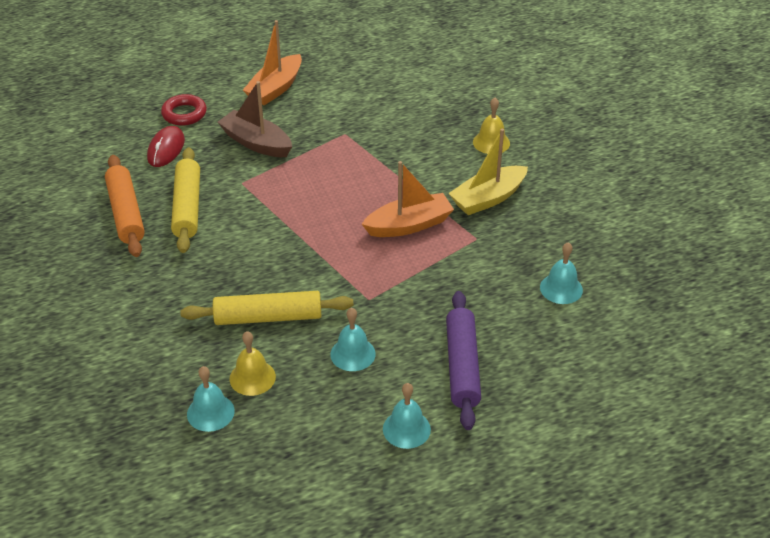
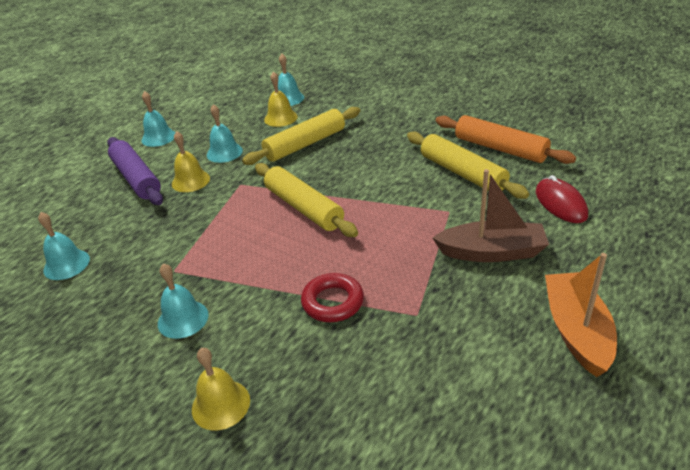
camera: 150 degrees right, 5 degrees down
(184, 114) = (609, 243): red ring -> red ring (332, 302)
(338, 242) = (304, 207): none -> yellow rolling pin
(409, 225) = (251, 251): orange boat -> none
(411, 330) = (190, 181): none -> yellow bell
(488, 198) = (183, 319): yellow boat -> turquoise bell

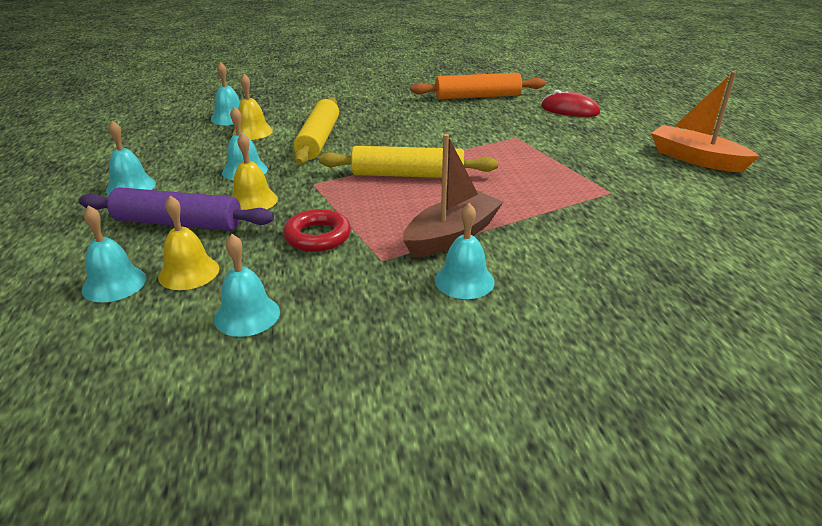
camera: 50 degrees left, 5 degrees down
(58, 206) = (114, 284): none -> turquoise bell
(221, 404) = (607, 304): yellow bell -> yellow bell (189, 272)
(332, 302) = (550, 212): red ring -> red ring (317, 236)
(462, 173) = (481, 116): yellow rolling pin -> none
(492, 252) = (584, 145): brown boat -> brown boat (452, 236)

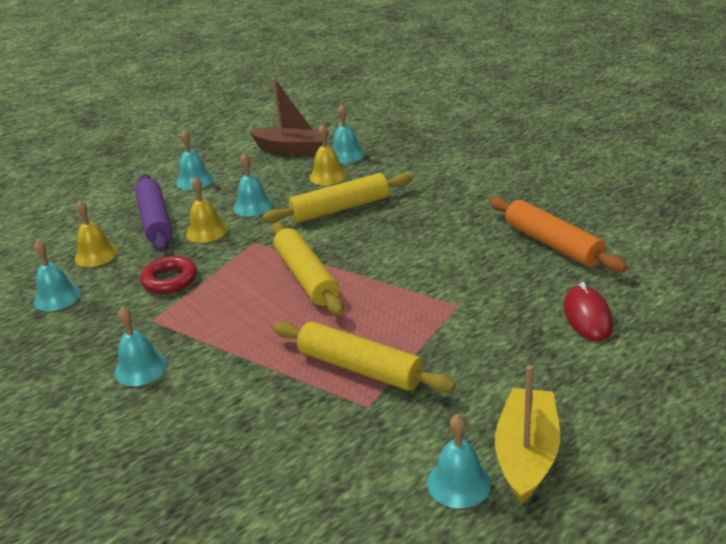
camera: 65 degrees right, 0 degrees up
(114, 284) = (72, 238): turquoise bell -> turquoise bell (459, 483)
(452, 236) = (208, 339): brown boat -> brown boat (292, 149)
(561, 184) = (360, 368): none -> yellow rolling pin
(696, 159) = (527, 454): orange boat -> yellow boat

